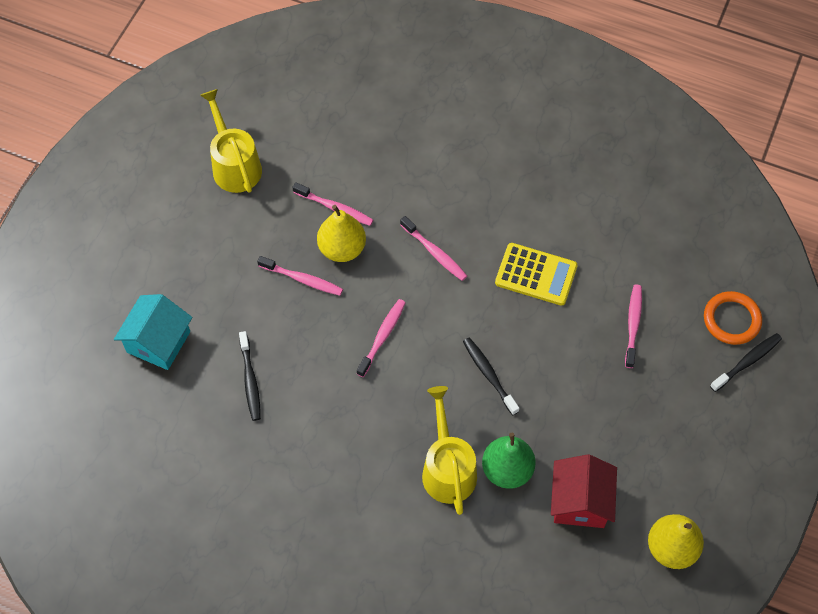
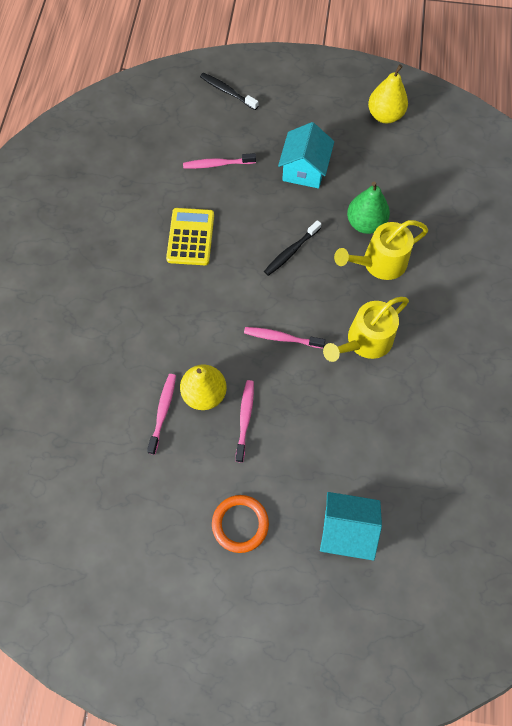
camera: 105 degrees left, 5 degrees up
(234, 165) = (135, 522): yellow watering can -> yellow watering can (365, 341)
(250, 380) = (356, 434): black toothbrush -> none
(435, 253) = (189, 317): pink toothbrush -> none
(580, 502) = (372, 173): red house -> none
(603, 421) = (304, 169): none -> turquoise house
(731, 320) = (195, 105): orange ring -> orange ring (240, 524)

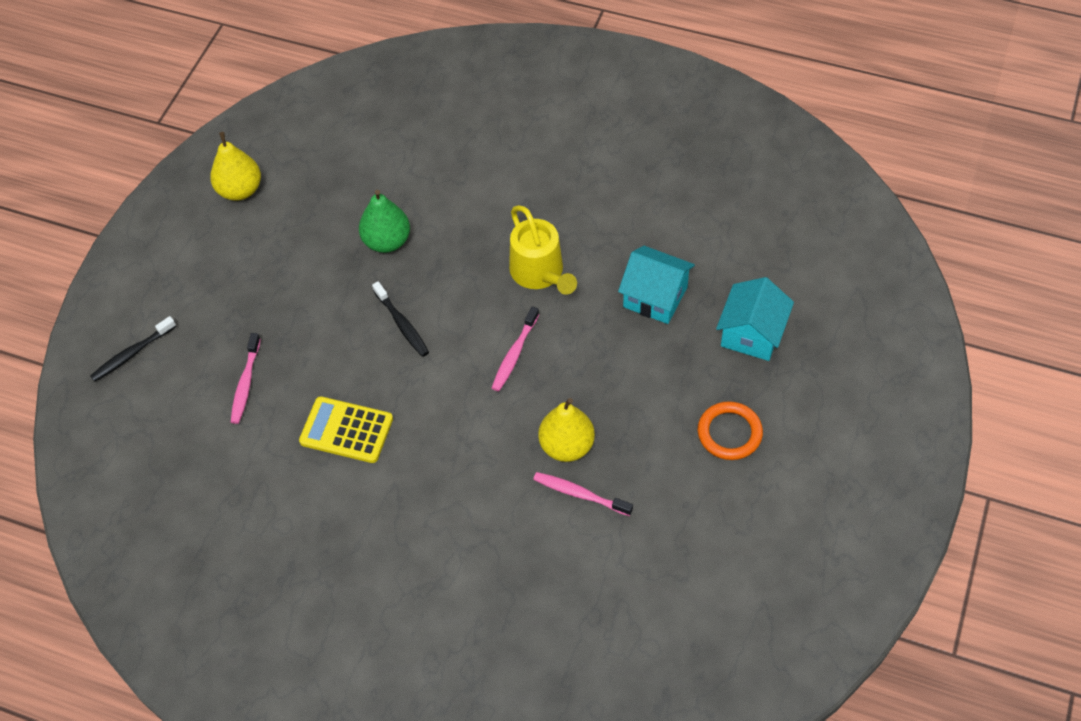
camera: 75 degrees left, 10 degrees down
(245, 419) = (607, 408): pink toothbrush -> none
(304, 169) = (289, 288): turquoise house -> turquoise house (655, 297)
(379, 263) = (444, 238): yellow watering can -> none

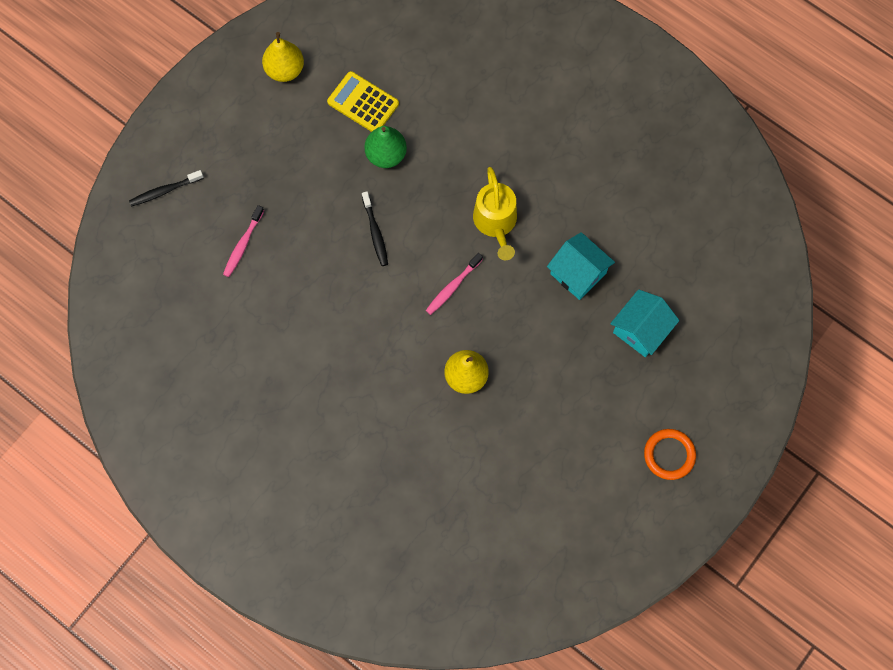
camera: 15 degrees right, 15 degrees up
(346, 430) = (307, 309): yellow calculator -> yellow calculator (363, 103)
(580, 494) = (462, 418): pink toothbrush -> none
(729, 433) = (591, 407): orange ring -> orange ring (669, 455)

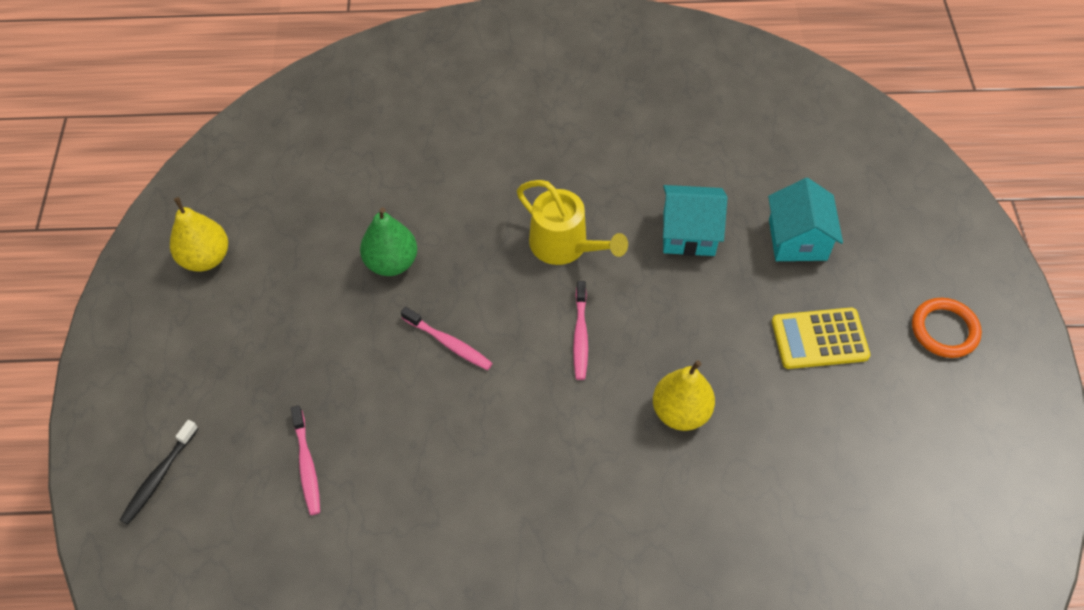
camera: 40 degrees left, 15 degrees down
(363, 103) = (322, 232): yellow calculator -> yellow calculator (819, 339)
(375, 232) = (449, 343): black toothbrush -> pink toothbrush

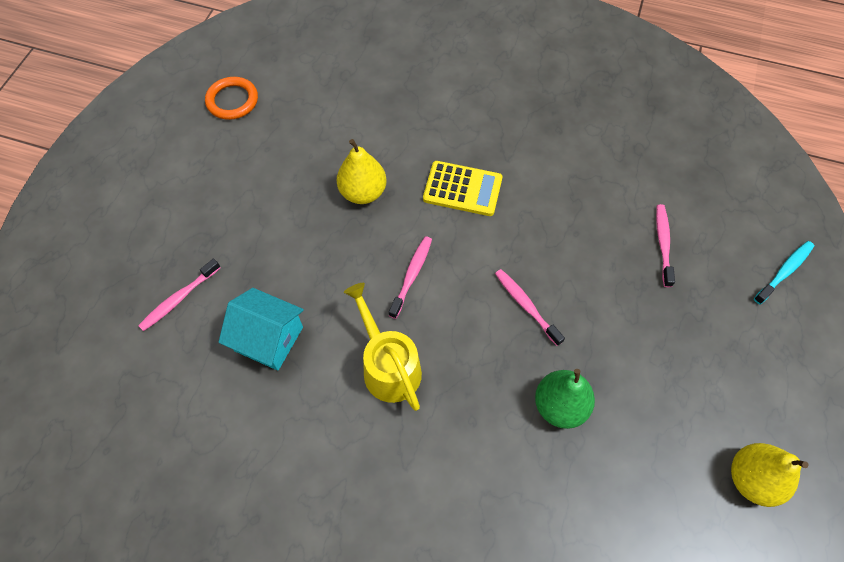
camera: 160 degrees left, 5 degrees up
(158, 477) = (784, 271): black toothbrush -> turquoise toothbrush
(797, 240) = (179, 299): turquoise house -> pink toothbrush
(819, 339) = (224, 210): yellow calculator -> yellow calculator (462, 189)
(944, 330) = (127, 186): orange ring -> orange ring (232, 101)

